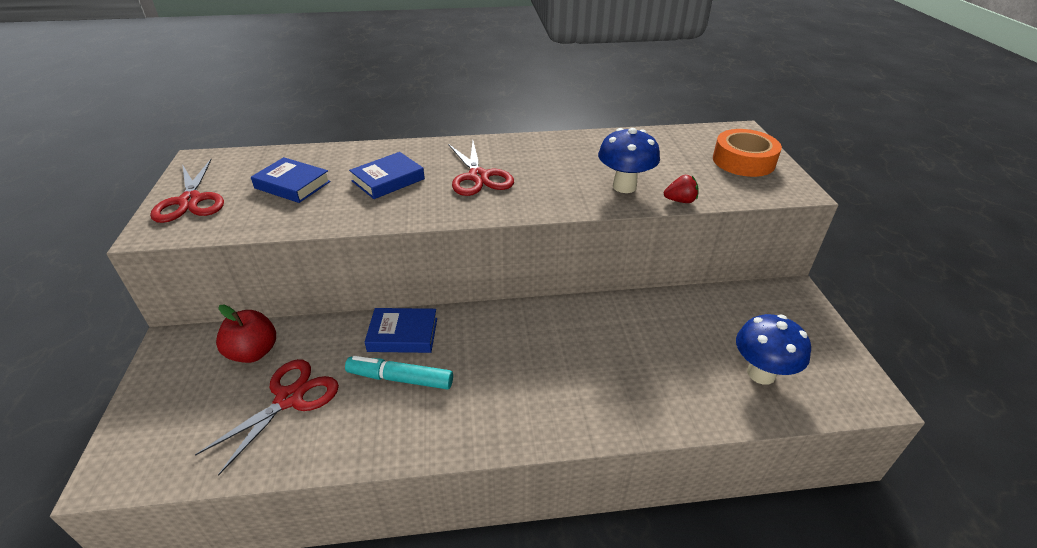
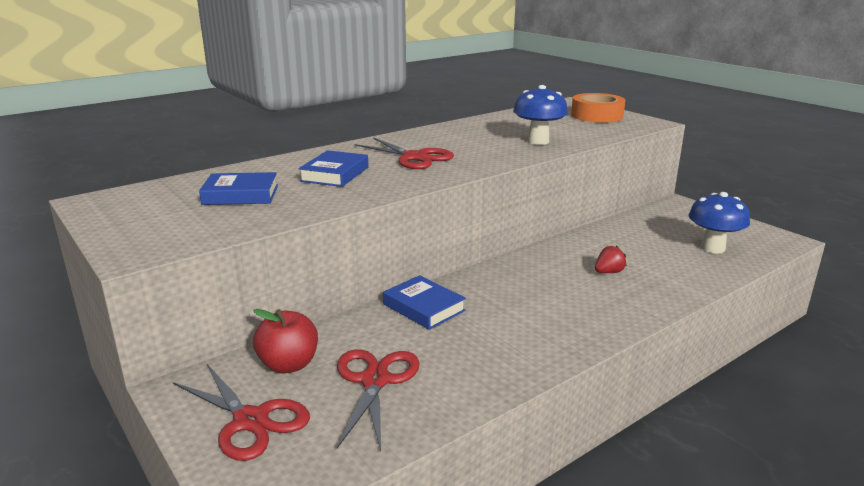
camera: 30 degrees left, 15 degrees down
(190, 201) = (140, 227): red scissors -> red scissors (250, 421)
(400, 379) = (462, 334): turquoise marker -> none
(403, 334) = (424, 307): blue book -> blue book turned 75 degrees clockwise
(680, 201) = (588, 141): red strawberry -> red strawberry (608, 272)

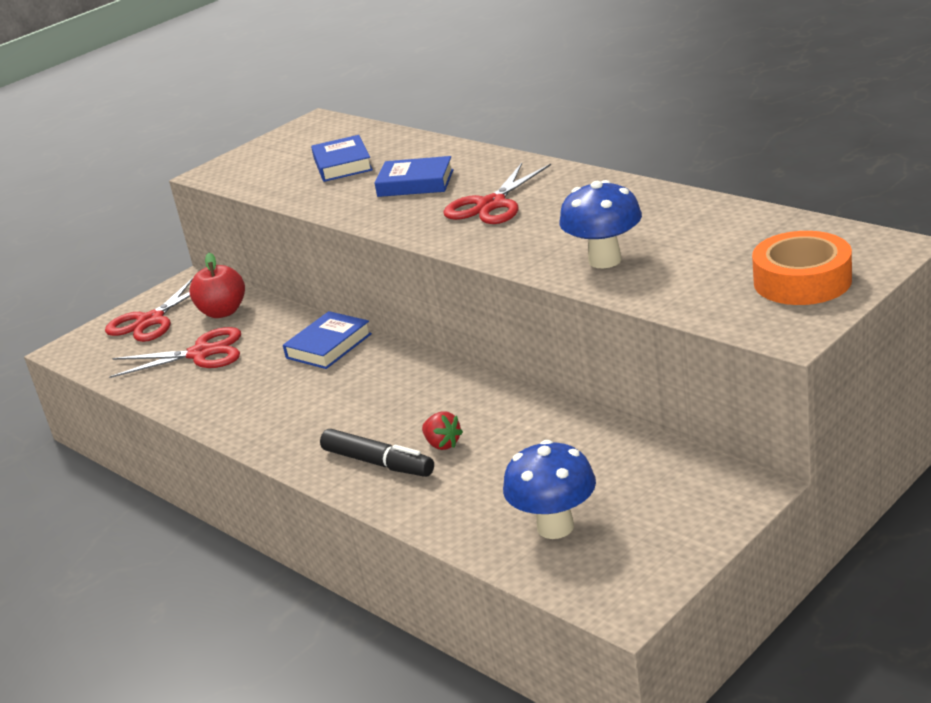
camera: 85 degrees right, 5 degrees up
(626, 297) = (378, 463): none -> black marker

